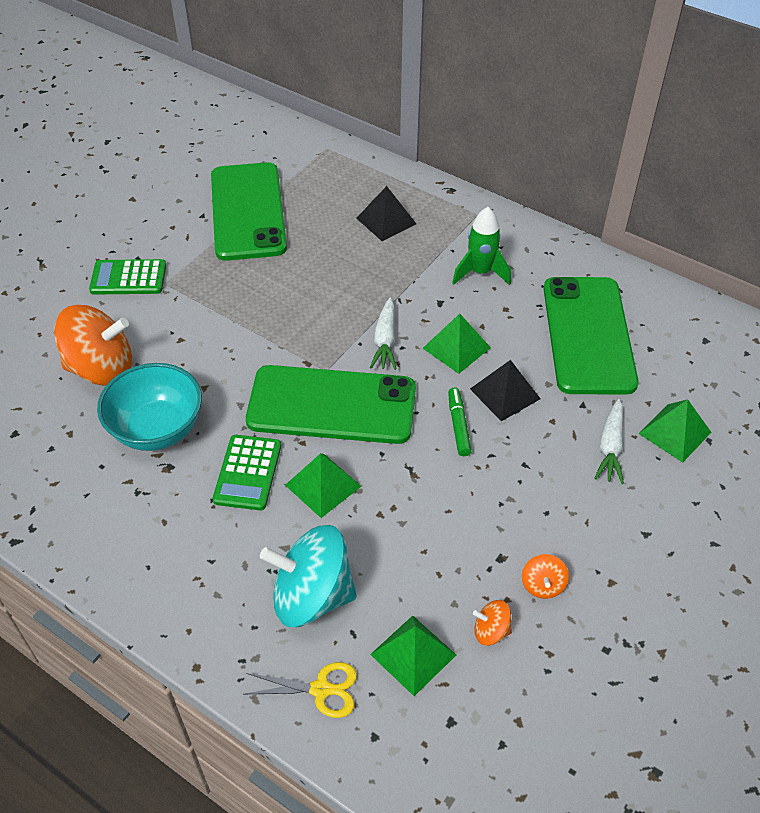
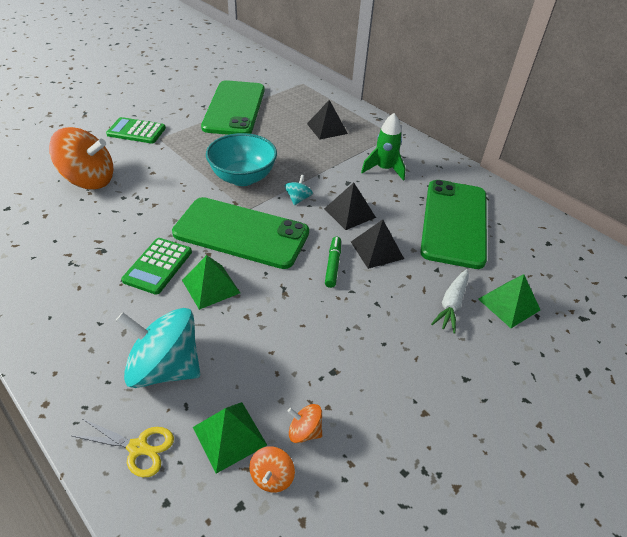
camera: 10 degrees right, 5 degrees down
(157, 429) = (107, 224): turquoise bowl -> turquoise bowl (243, 177)
(385, 340) = (298, 199): white carrot -> turquoise spinning top
(456, 347) = (350, 213): green pyramid -> black pyramid
(542, 585) = (362, 402): orange spinning top -> orange spinning top (272, 476)

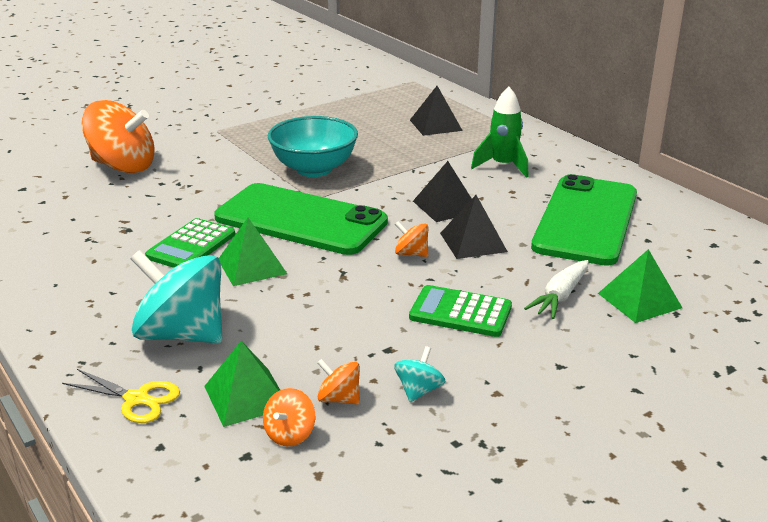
camera: 10 degrees right, 15 degrees down
(136, 131) = (189, 123): green calculator -> green calculator (460, 312)
(235, 108) = (318, 104): green phone -> none
(298, 199) = (381, 191): turquoise spinning top -> turquoise spinning top (419, 390)
(333, 265) = (411, 254): green marker -> orange spinning top

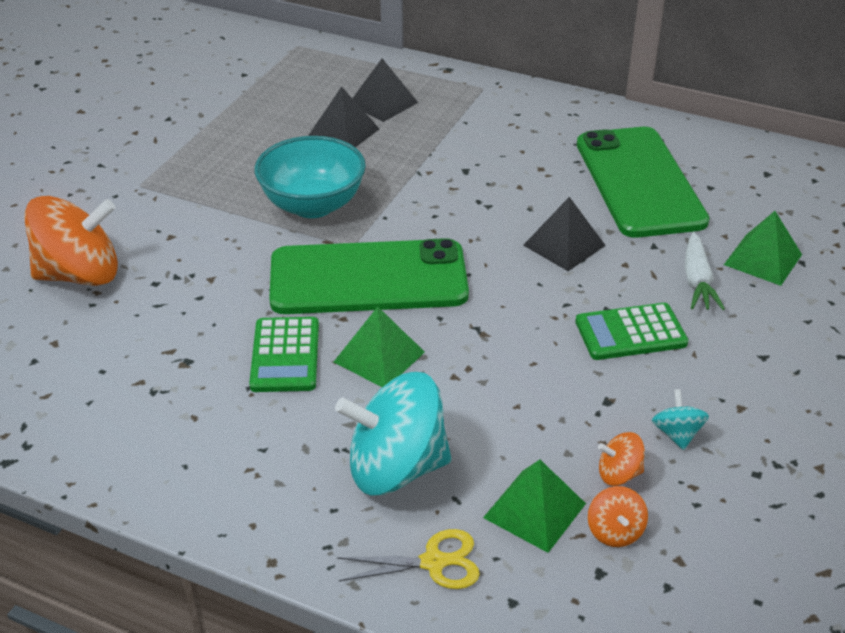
camera: 30 degrees left, 10 degrees up
(411, 254) = (521, 281): orange spinning top -> none
(446, 206) = (496, 209): black pyramid -> black pyramid (344, 132)
(503, 166) = (502, 138): green rocket -> none

